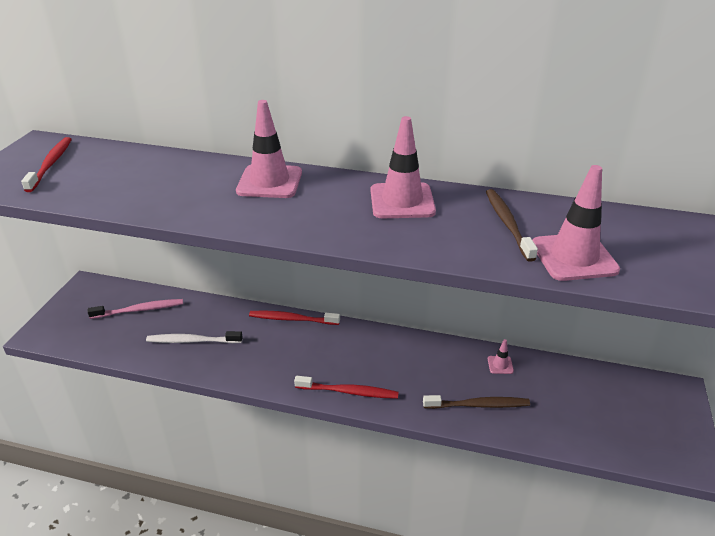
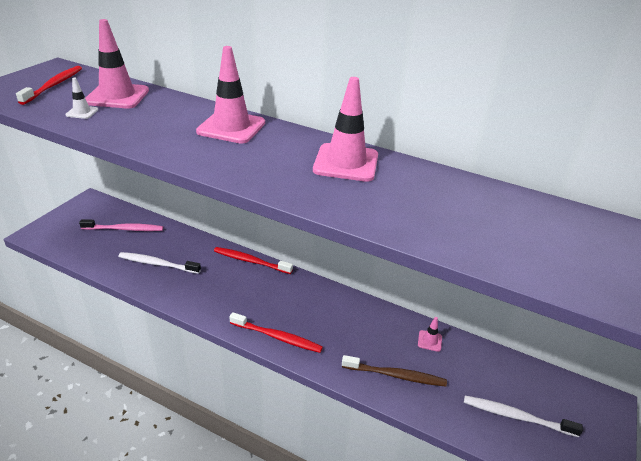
camera: 10 degrees right, 0 degrees up
(101, 190) = (82, 112): none -> white traffic cone
(507, 223) = (441, 200): brown toothbrush -> none
(574, 257) = (498, 244): pink traffic cone -> pink traffic cone (117, 96)
(601, 419) = (516, 416): none -> white toothbrush

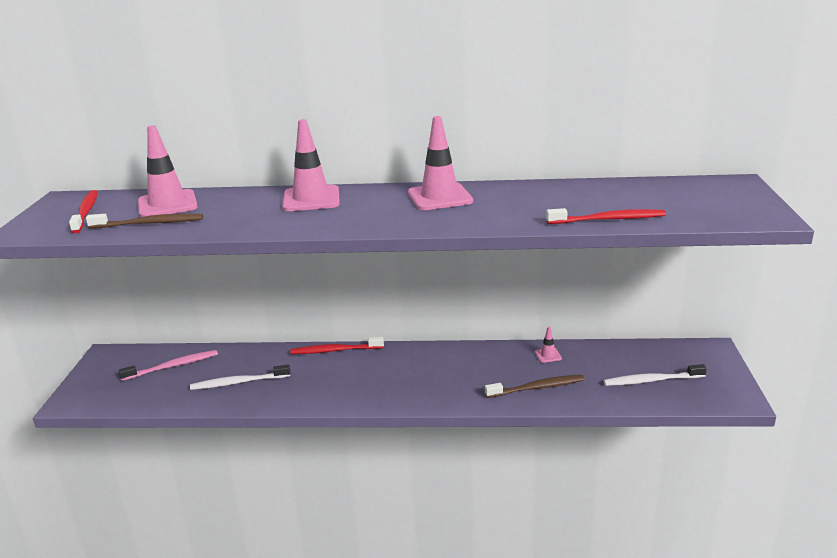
camera: 20 degrees left, 10 degrees down
(82, 112) = (150, 223): white traffic cone -> brown toothbrush
(277, 337) = (411, 397): red toothbrush -> red toothbrush (609, 219)

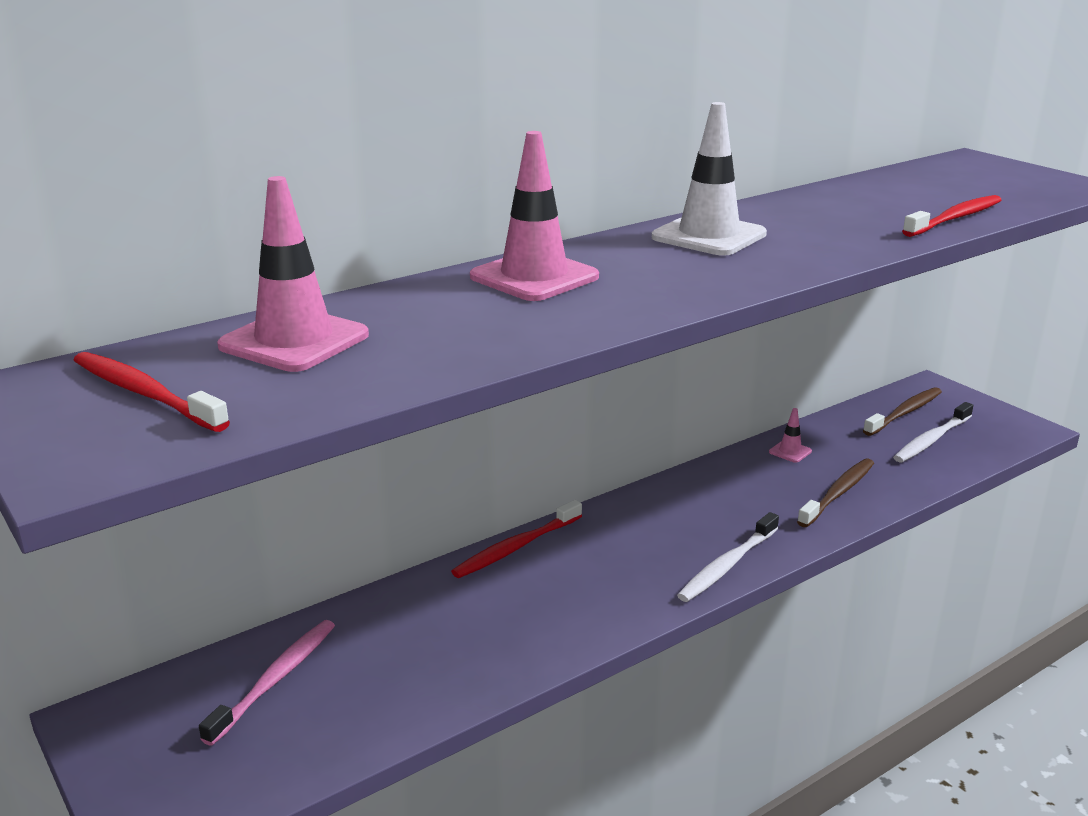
camera: 40 degrees left, 0 degrees up
(150, 223) = (340, 376): brown toothbrush -> brown toothbrush (905, 412)
(238, 382) = (438, 654): white toothbrush -> white toothbrush (727, 566)
(440, 197) = (709, 236): pink traffic cone -> white traffic cone

